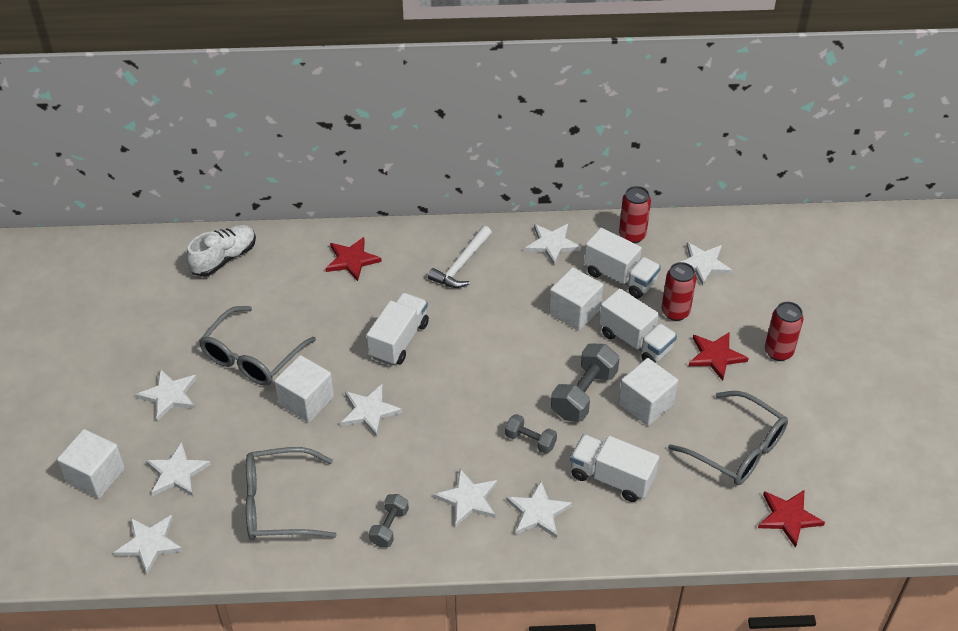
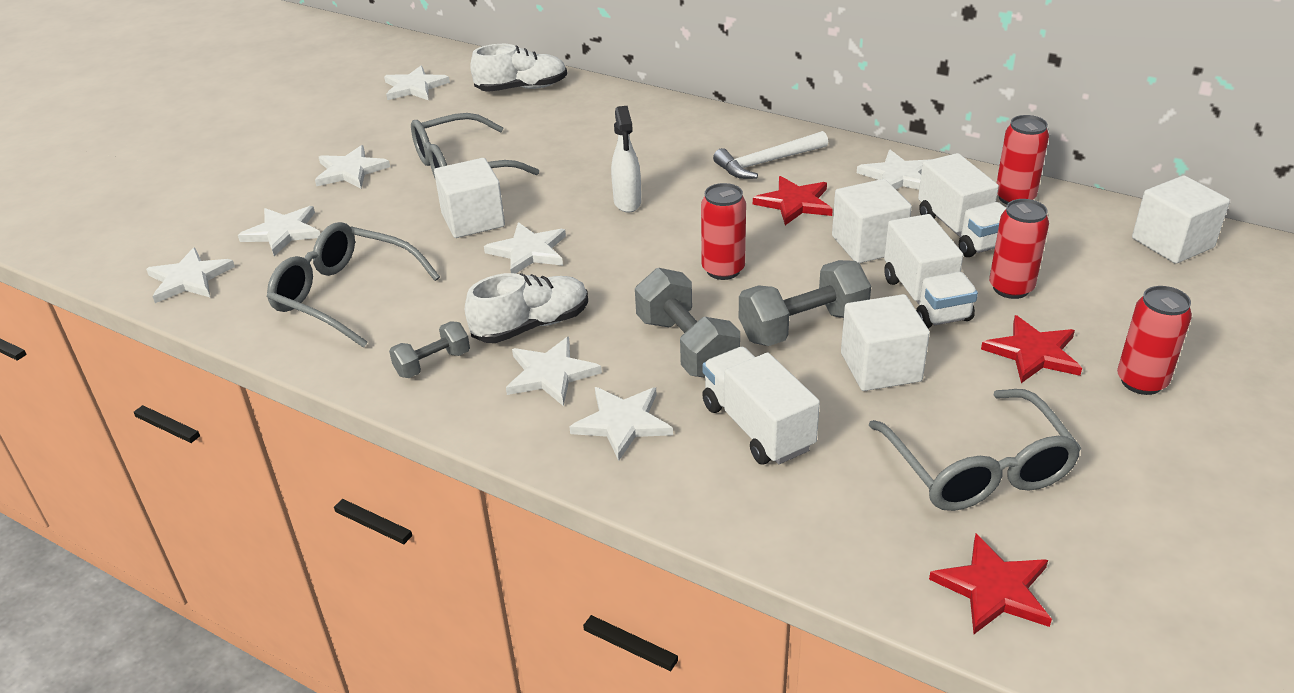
camera: 35 degrees right, 10 degrees down
(96, 475) = (213, 208): white cube -> white cube (1172, 243)
(352, 260) = (648, 124): red star -> red star (794, 203)
(399, 340) = (627, 203): white truck -> white spray bottle
(424, 469) = (531, 326): none -> white shoe
(505, 371) = (723, 270): none -> red can
(530, 441) = (686, 347): grey dumbbell -> grey dumbbell, size x1.71
(703, 264) = (1096, 254): white star -> white star (415, 87)

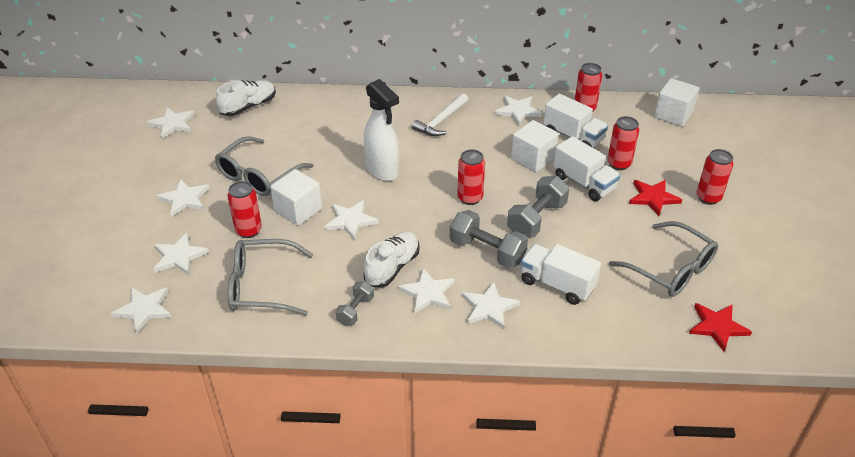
camera: 30 degrees left, 5 degrees up
(390, 226) = (248, 230): none -> red can
(627, 203) = (382, 171): white spray bottle -> white spray bottle, size x1.58
(794, 203) = (476, 143): red star -> none
(880, 367) = (590, 230): white cube -> none

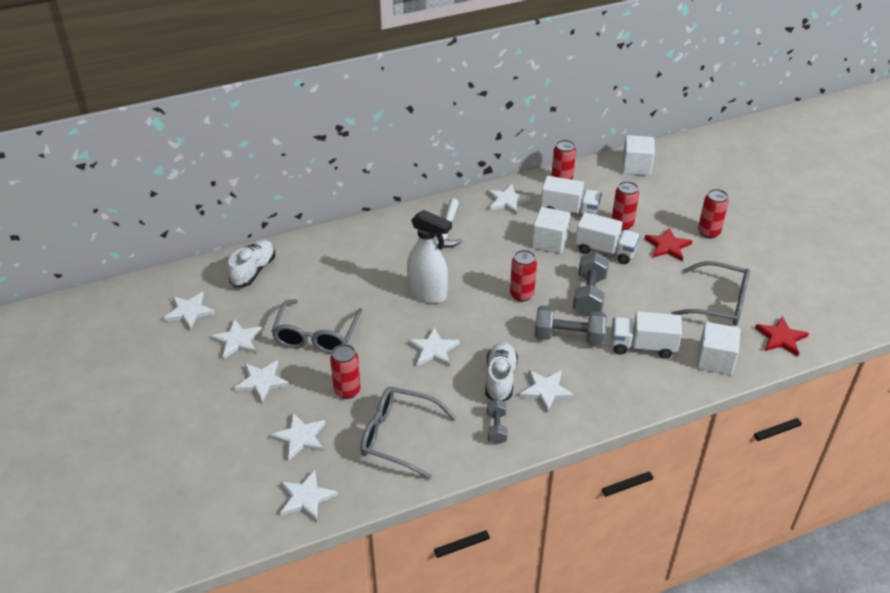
camera: 25 degrees left, 0 degrees up
(261, 286) = (398, 436): grey glasses -> grey glasses turned 45 degrees clockwise
(298, 210) = (378, 356): white cube -> white cube (715, 360)
(489, 307) = (603, 385): white star -> white star (237, 340)

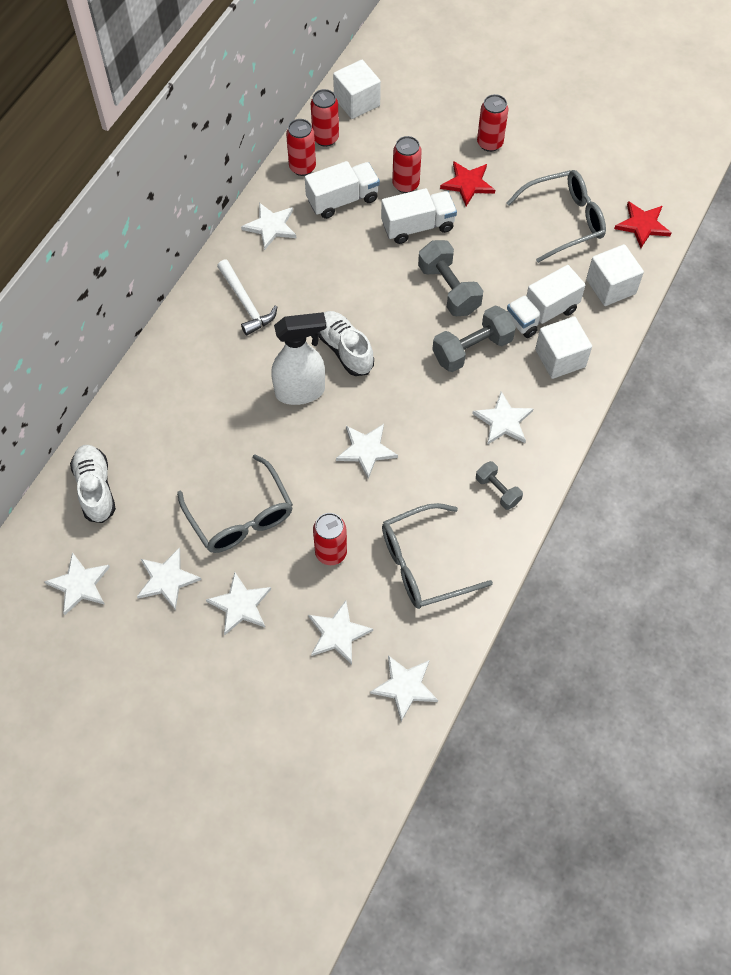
camera: 40 degrees left, 20 degrees up
(500, 379) = (454, 438): white shoe -> white shoe (345, 350)
(521, 294) = (388, 330): red can -> red can (325, 138)
(549, 241) = (357, 250): white cube -> white cube (560, 358)

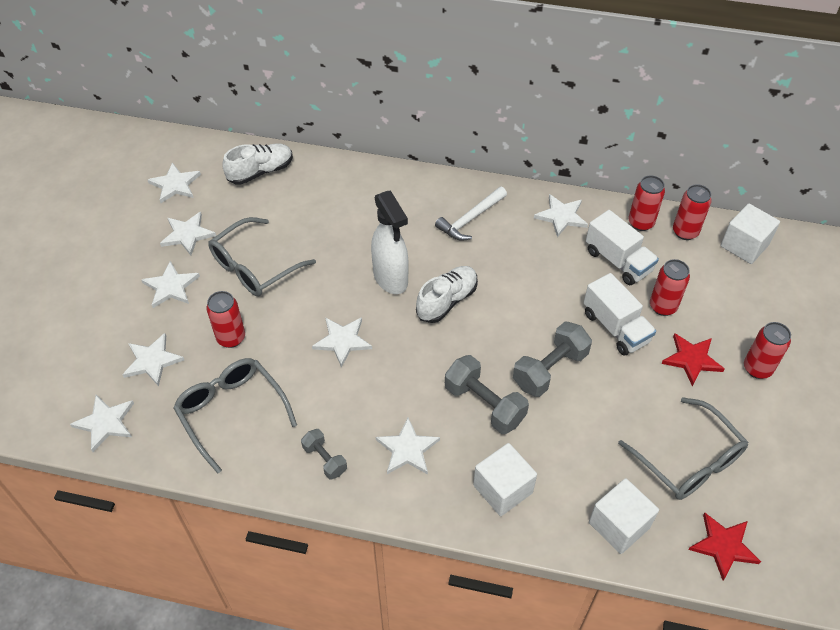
camera: 75 degrees right, 10 degrees down
(497, 490) = (325, 459): grey dumbbell -> grey dumbbell turned 75 degrees counterclockwise
(541, 314) = (553, 460): white truck -> none

